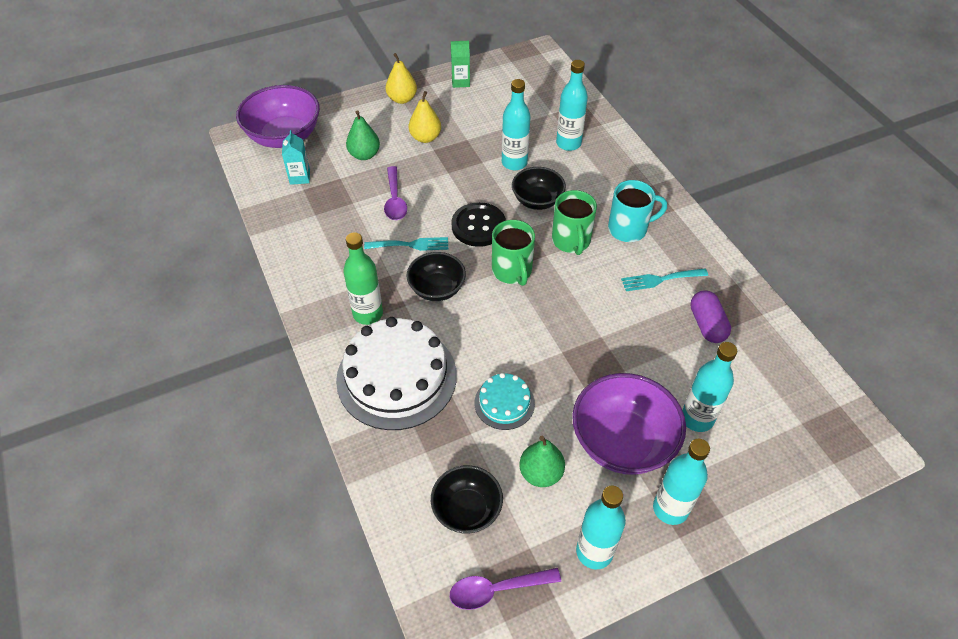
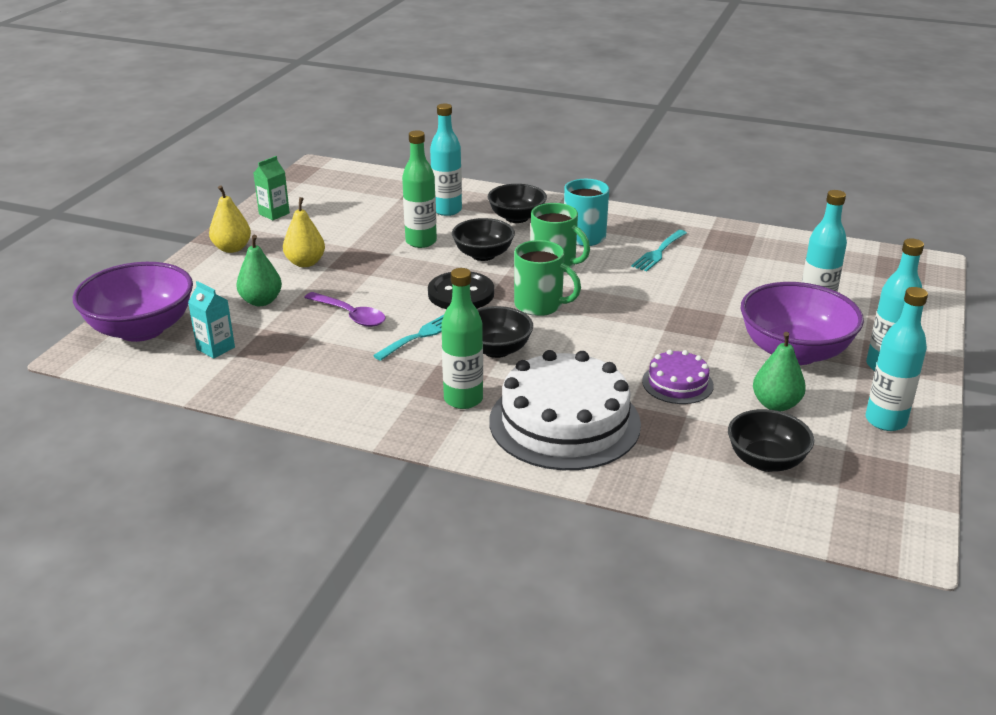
camera: 45 degrees left, 20 degrees down
(496, 590) = (868, 488): purple spoon -> none
(504, 403) = (677, 383): turquoise cake -> purple cake
(514, 163) = (421, 242): turquoise bottle -> green bottle
(605, 180) = (516, 218): none -> black bowl
(707, 325) = (732, 259): purple capsule -> none

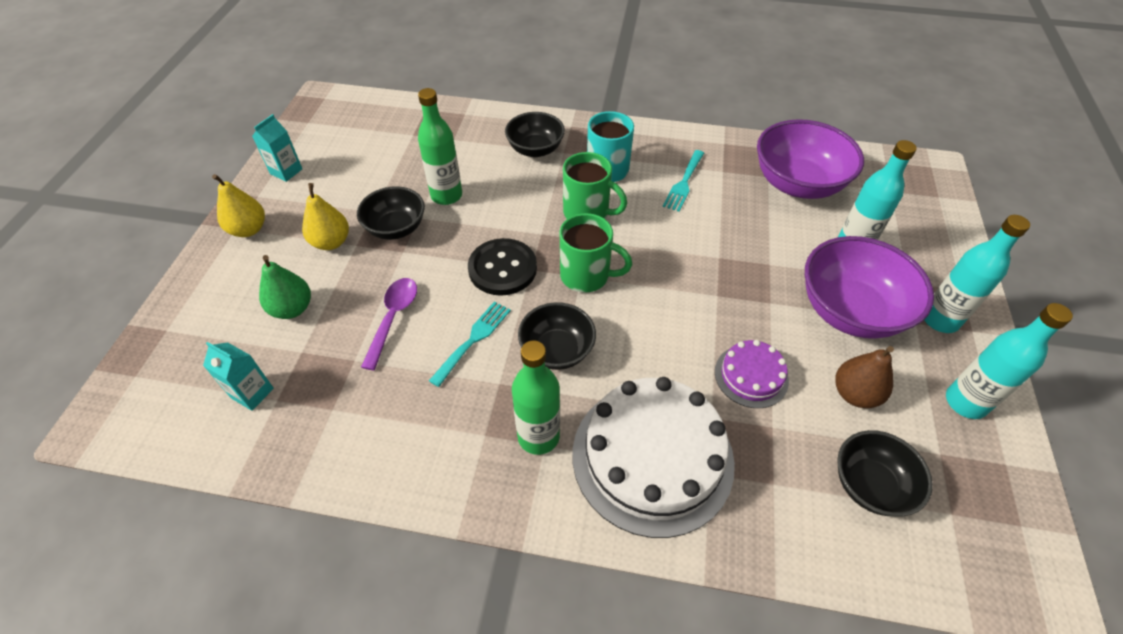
camera: 10 degrees left, 20 degrees up
(141, 329) = (163, 373): purple bowl -> purple bowl (797, 184)
(274, 213) = (286, 171): green carton -> turquoise carton
(350, 315) = (393, 318): purple spoon -> purple spoon turned 105 degrees counterclockwise
(447, 210) = (464, 146): turquoise bottle -> none
(483, 255) = (513, 207): black bowl -> black bowl (396, 228)
(775, 404) = (855, 394): green pear -> brown pear

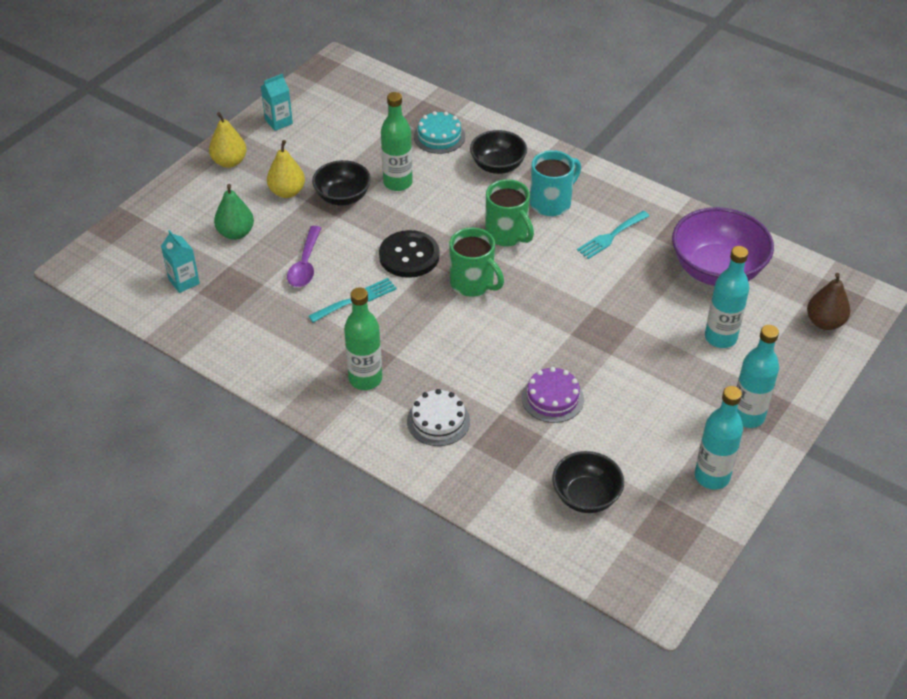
camera: 25 degrees right, 5 degrees down
(393, 318) = (305, 264): purple spoon -> purple spoon turned 150 degrees clockwise
(462, 138) = (439, 136): none -> turquoise cake
(557, 350) = (414, 329): black bowl -> none
(652, 457) = (438, 421): white cake -> white cake, size x0.49
(850, 311) = (674, 383): purple bowl -> none
(855, 394) = (625, 439): brown pear -> brown pear (824, 322)

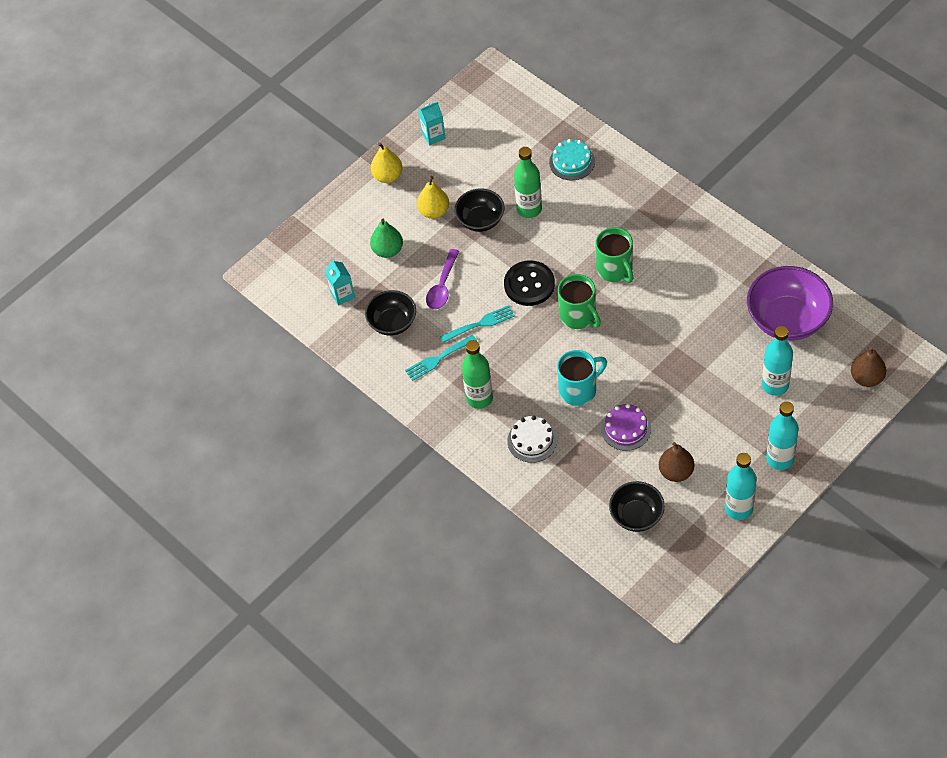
camera: 15 degrees right, 10 degrees up
(498, 166) = (618, 197): black bowl -> black bowl (392, 323)
(551, 203) = (659, 240): turquoise mug -> turquoise mug (579, 389)
(611, 236) = (703, 278): turquoise fork -> turquoise fork (438, 359)
(624, 441) = (676, 472): none -> brown pear

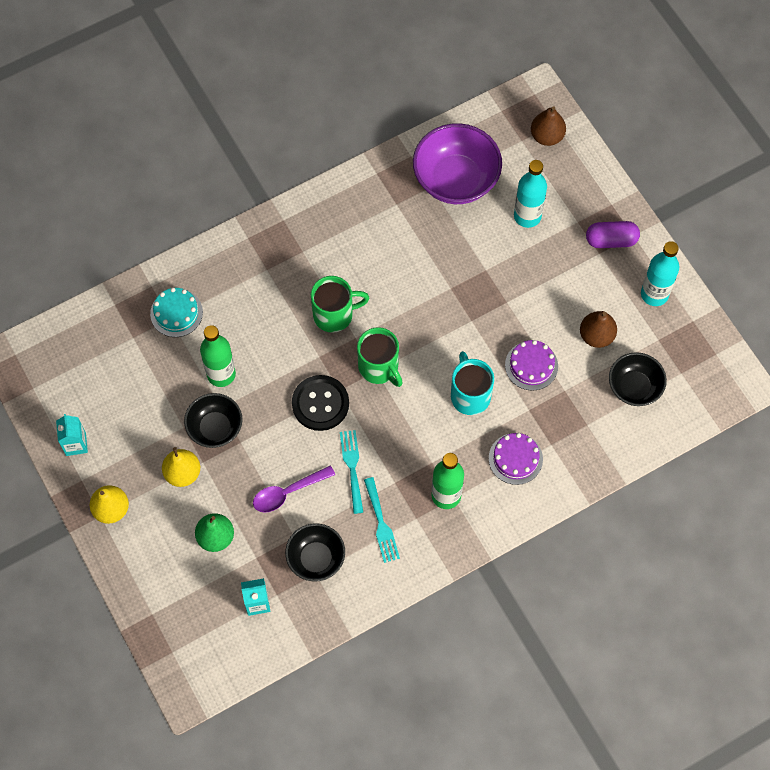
camera: 80 degrees left, 10 degrees up
(442, 286) = (287, 492): purple spoon -> purple spoon turned 120 degrees clockwise
(532, 440) = (515, 458): white cake -> purple cake
(579, 316) = (379, 367): green mug -> green mug turned 75 degrees clockwise
(780, 459) = (611, 240): turquoise bottle -> purple capsule

